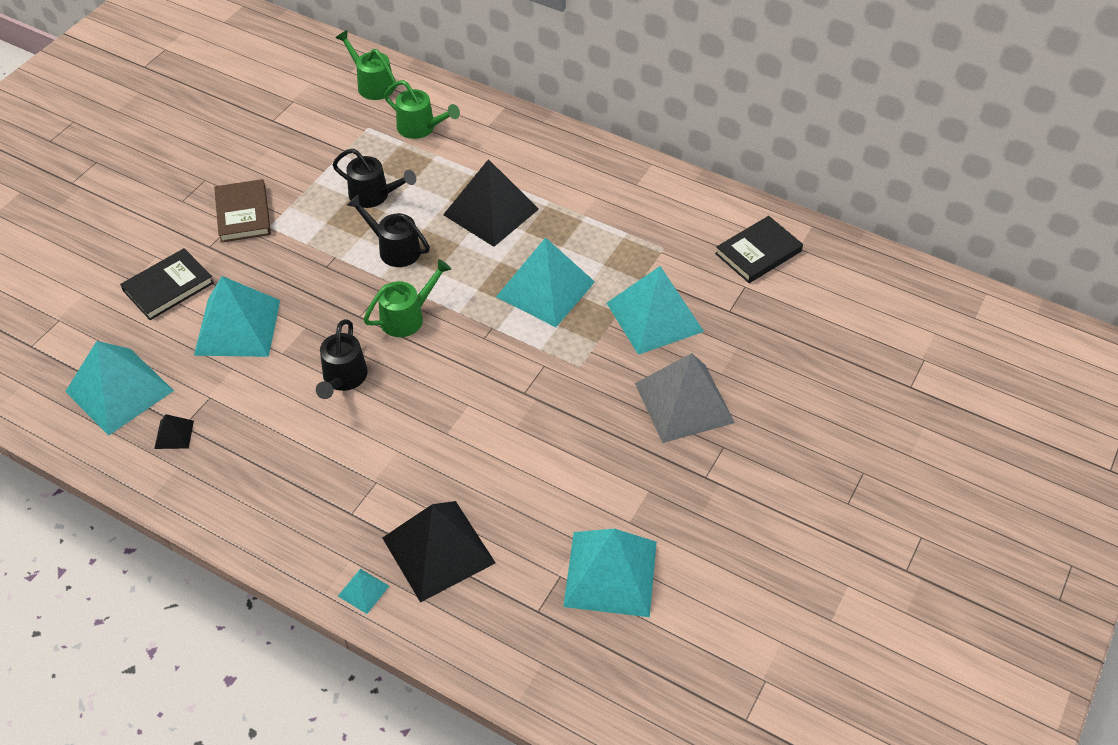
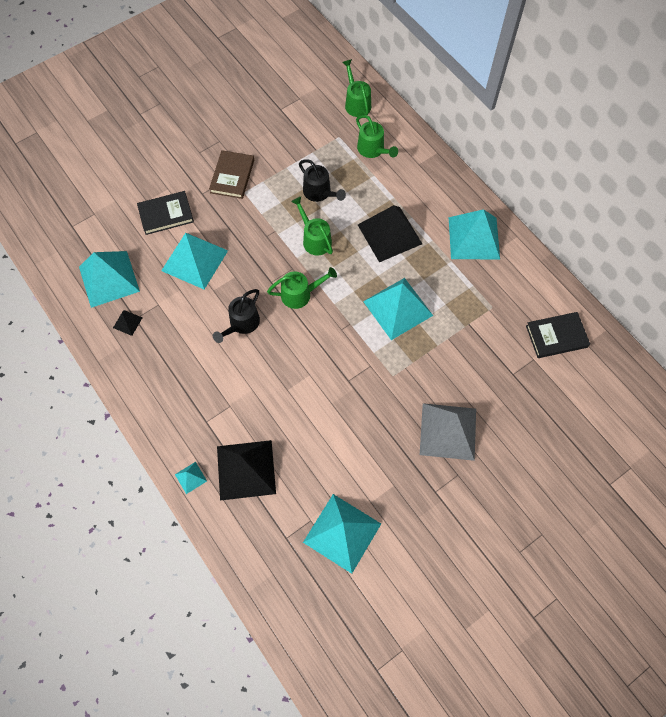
camera: 25 degrees right, 15 degrees up
(394, 249) = (314, 239): black watering can -> green watering can
(654, 317) = (460, 358): turquoise pyramid -> turquoise pyramid (474, 238)

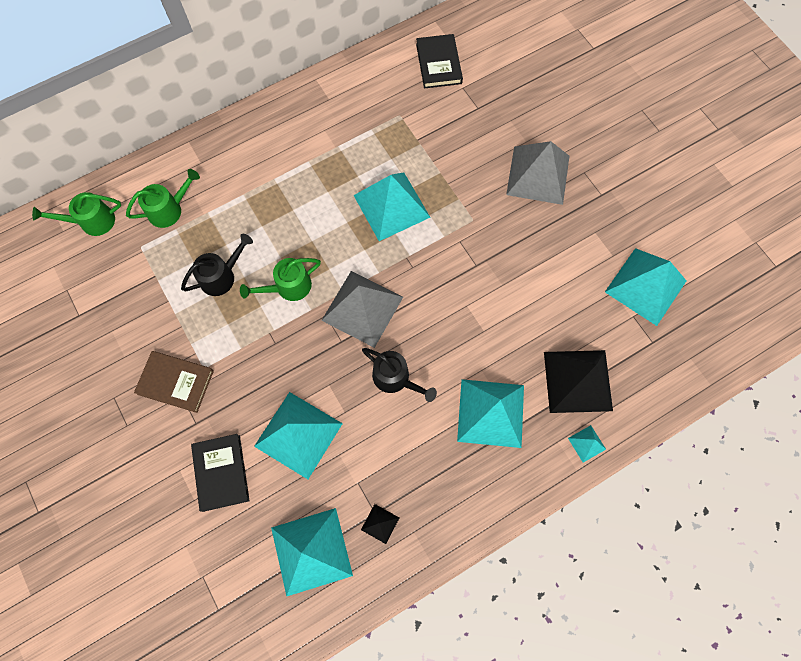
camera: 85 degrees left, 5 degrees up
(300, 294) = (362, 308): green watering can -> grey pyramid
(389, 234) = (293, 204): black pyramid -> none
(474, 238) = (311, 120): turquoise pyramid -> turquoise pyramid (490, 413)

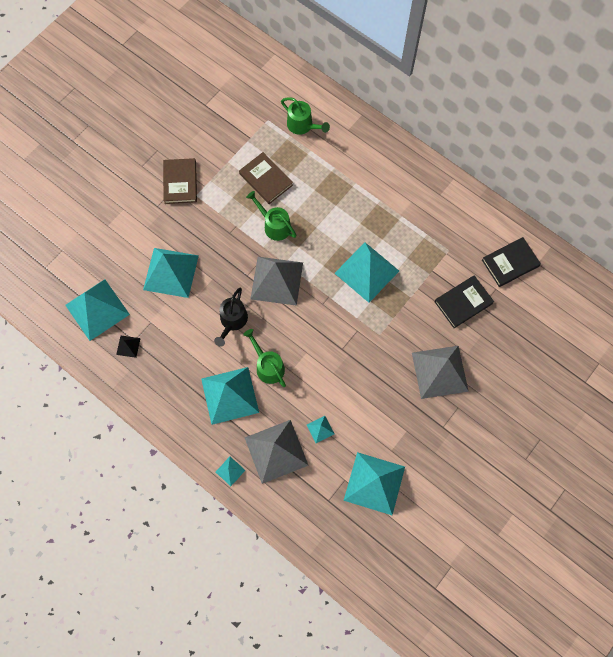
camera: 70 degrees right, 0 degrees up
(92, 222) = (274, 82): green watering can -> green watering can (267, 366)
(221, 472) = (130, 235): black book -> black book (463, 302)
(222, 276) = (266, 179): black watering can -> brown book
(565, 322) = (320, 429): none -> turquoise pyramid
(577, 381) = (276, 451): black pyramid -> grey pyramid

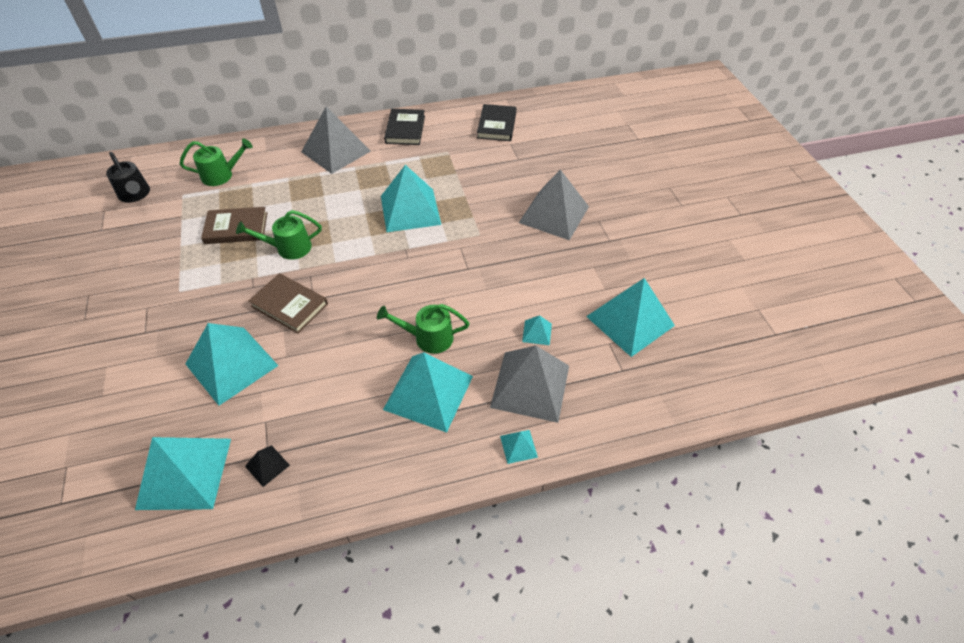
camera: 55 degrees left, 20 degrees down
(180, 182) = (148, 296): brown book -> brown book (289, 305)
(232, 321) = (348, 340): black watering can -> black watering can (135, 195)
(277, 280) = (346, 278): grey pyramid -> grey pyramid (336, 151)
(463, 302) = (503, 167): black book -> black book (405, 129)

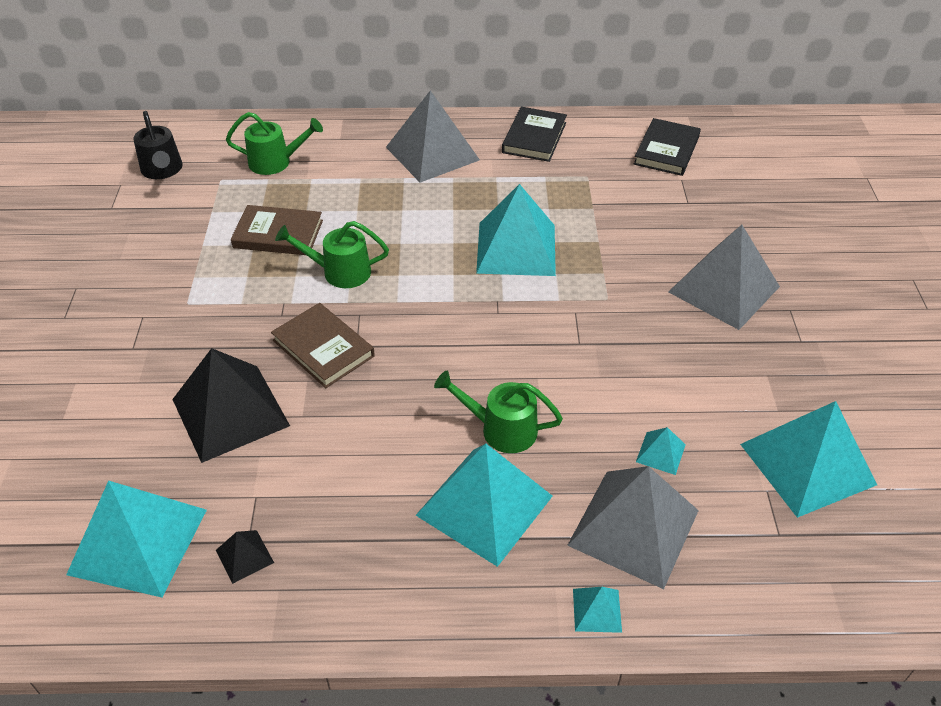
camera: 15 degrees right, 5 degrees down
(231, 364) = (230, 412): turquoise pyramid -> black pyramid

